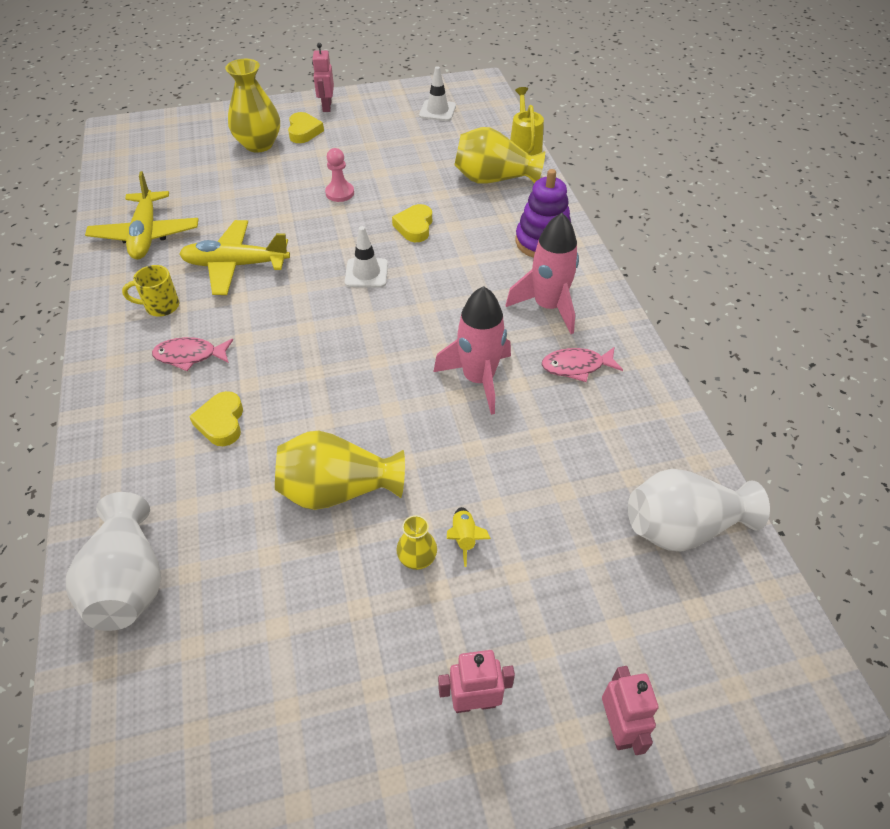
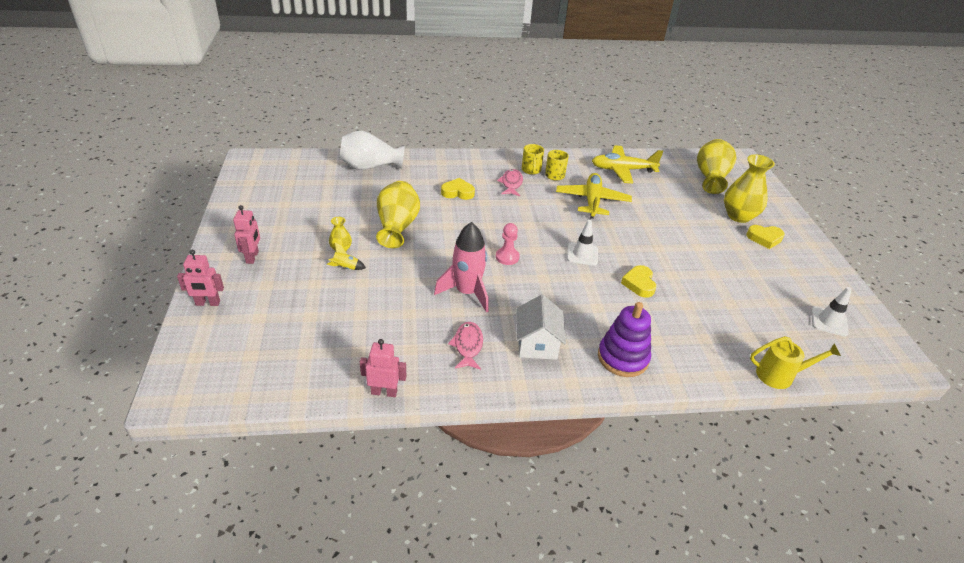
camera: 95 degrees right, 10 degrees down
(146, 334) = (531, 170): none -> yellow mug
(326, 106) = (809, 253): pink robot -> pink robot (384, 392)
(340, 193) = (680, 250): pink pawn -> pink pawn (507, 257)
(414, 227) = (639, 284): yellow heart -> yellow heart turned 105 degrees counterclockwise
(493, 179) = (716, 342): yellow vase -> yellow vase (711, 178)
(548, 307) = (537, 343): pink rocket -> white house
(682, 527) = (308, 365): white vase -> none

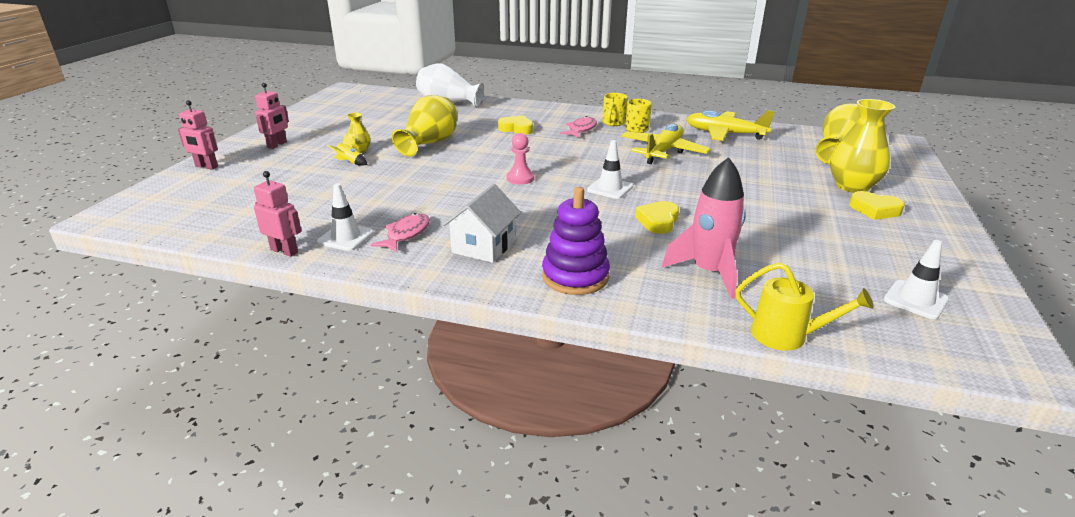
camera: 25 degrees right, 10 degrees down
(422, 362) = (346, 237): none -> white traffic cone
(467, 292) = (449, 196): pink rocket -> pink rocket (709, 272)

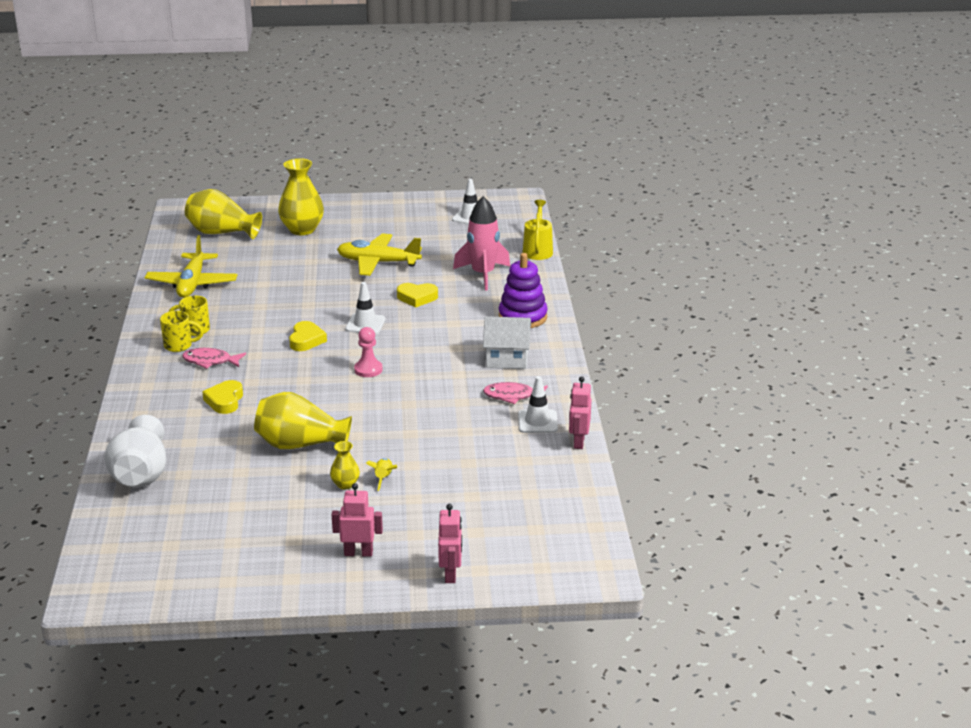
camera: 110 degrees left, 0 degrees up
(663, 152) = (260, 310): yellow plane -> yellow plane (378, 262)
(874, 210) = (344, 223): yellow heart -> yellow heart (306, 340)

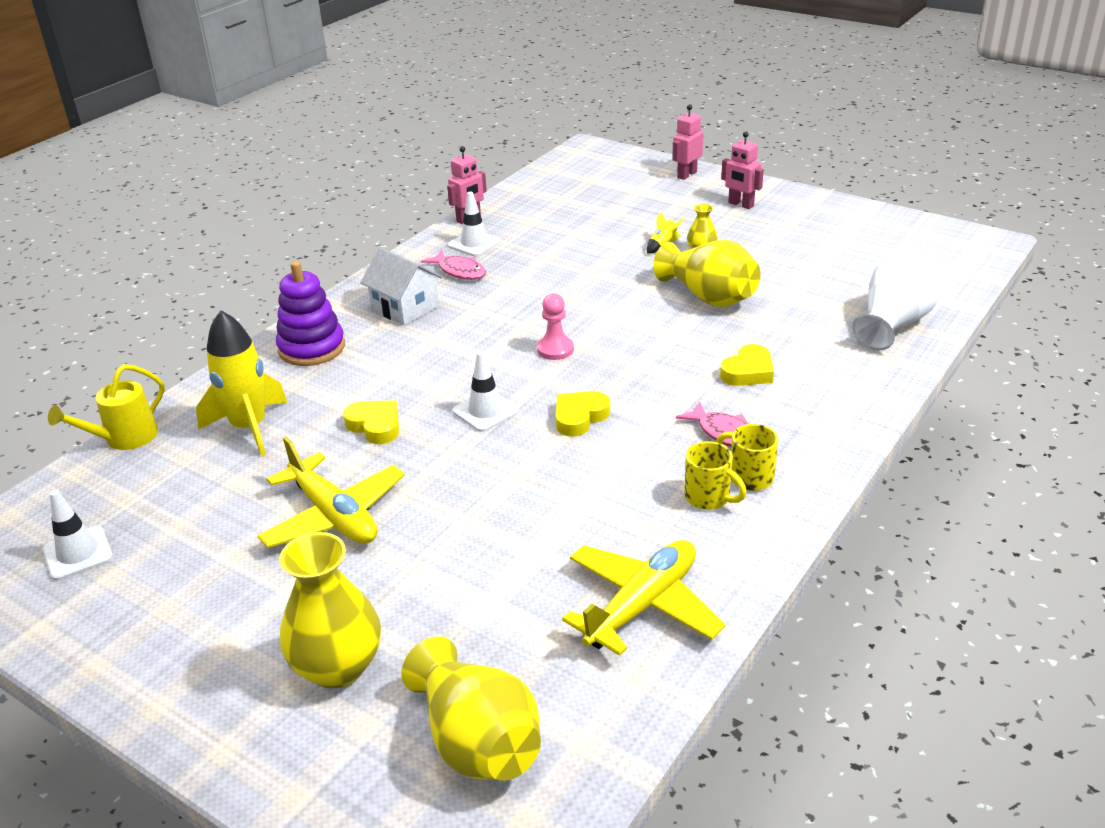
camera: 140 degrees left, 5 degrees up
(483, 274) = (249, 428): pink rocket -> yellow rocket

